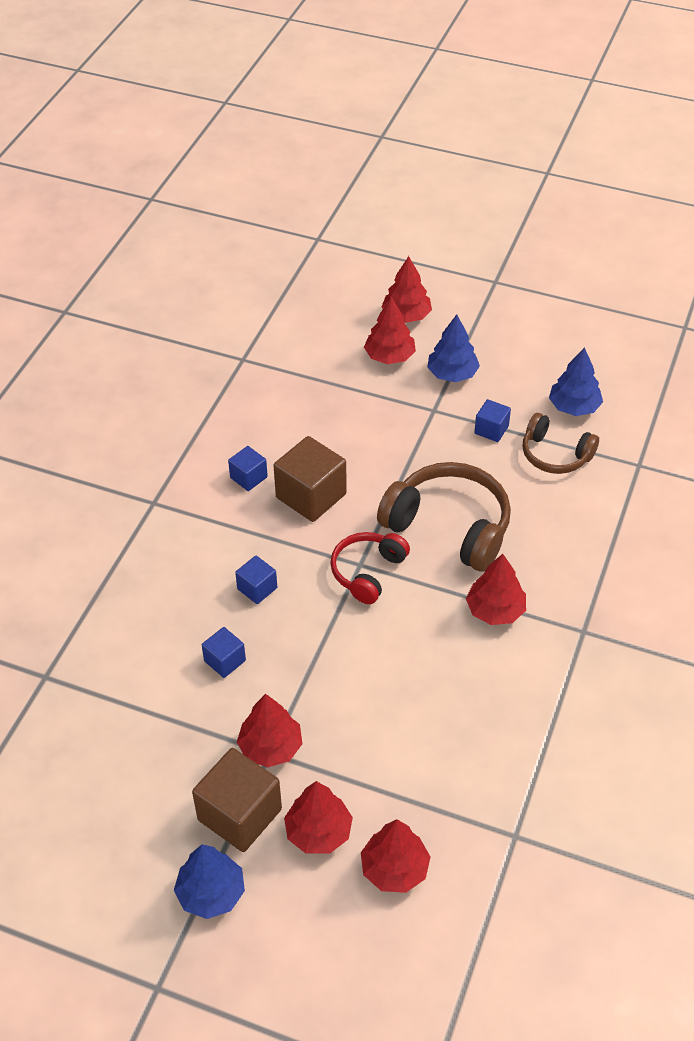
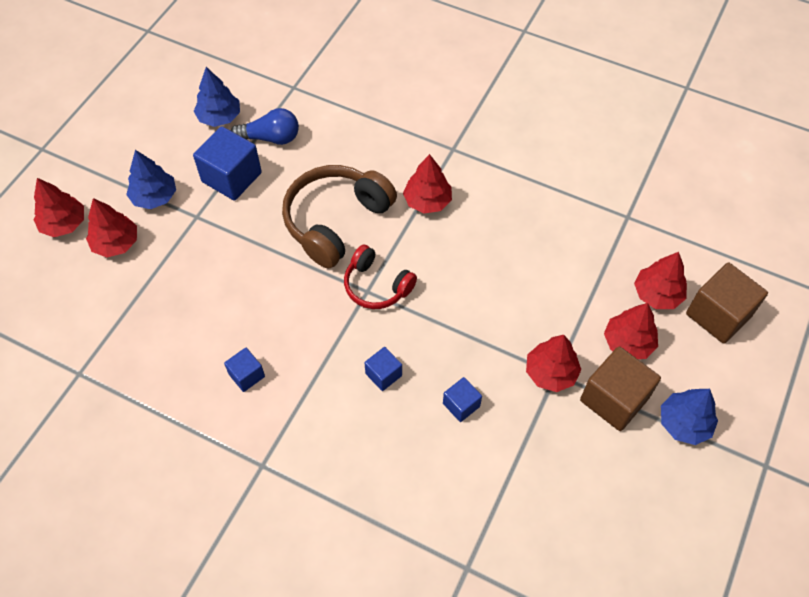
camera: 85 degrees left, 10 degrees up
(311, 496) = (281, 323): brown cube -> brown cube (718, 315)
(491, 430) = (231, 177): blue cube -> blue cube, size x1.86
(555, 454) = (271, 138): brown headphones -> blue light bulb

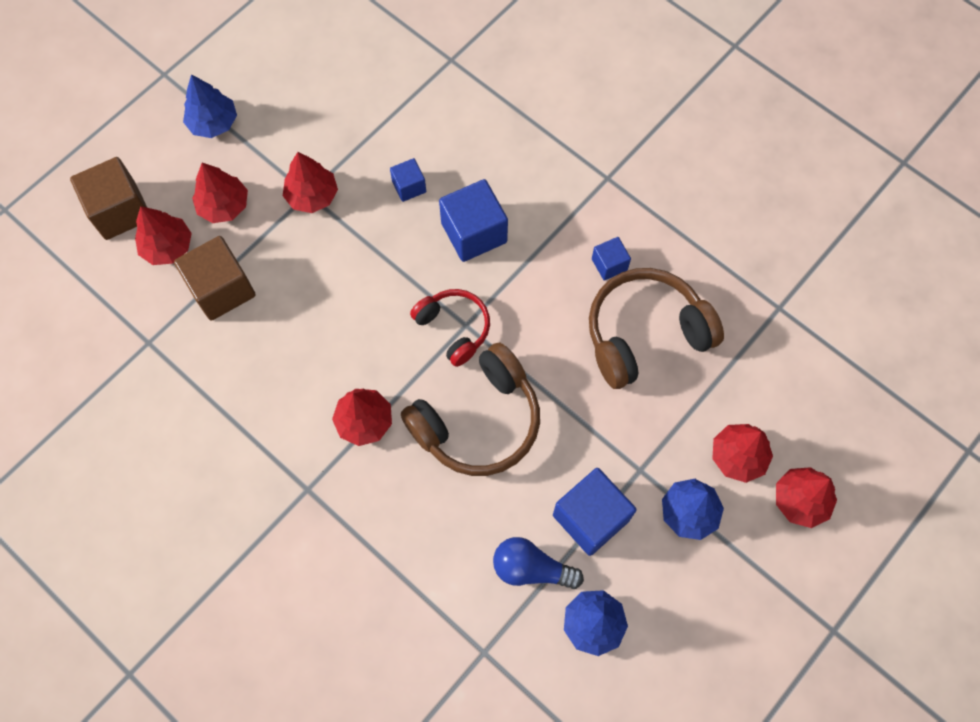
camera: 165 degrees left, 10 degrees up
(204, 320) = (645, 334): none -> brown headphones
(383, 374) = (474, 232): blue cube -> blue cube, size x1.86
(614, 399) = (265, 158): brown cube -> brown cube (222, 289)

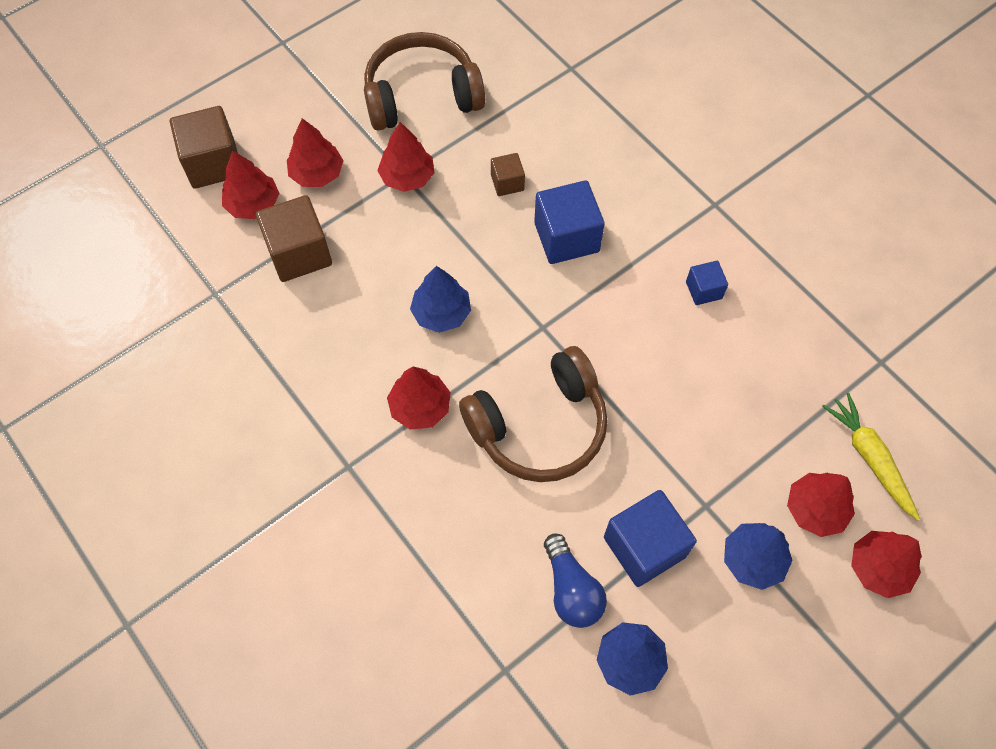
camera: 10 degrees right, 5 degrees down
(213, 123) = (322, 94): blue tree -> blue tree (441, 313)
(409, 186) = (507, 183): blue cube -> brown cube
(454, 328) = (530, 329): red headphones -> none
(531, 568) = (571, 589): blue light bulb -> blue light bulb turned 135 degrees counterclockwise
(645, 334) = (731, 366): brown headphones -> brown headphones (421, 96)
(780, 400) = (869, 457): none -> yellow carrot

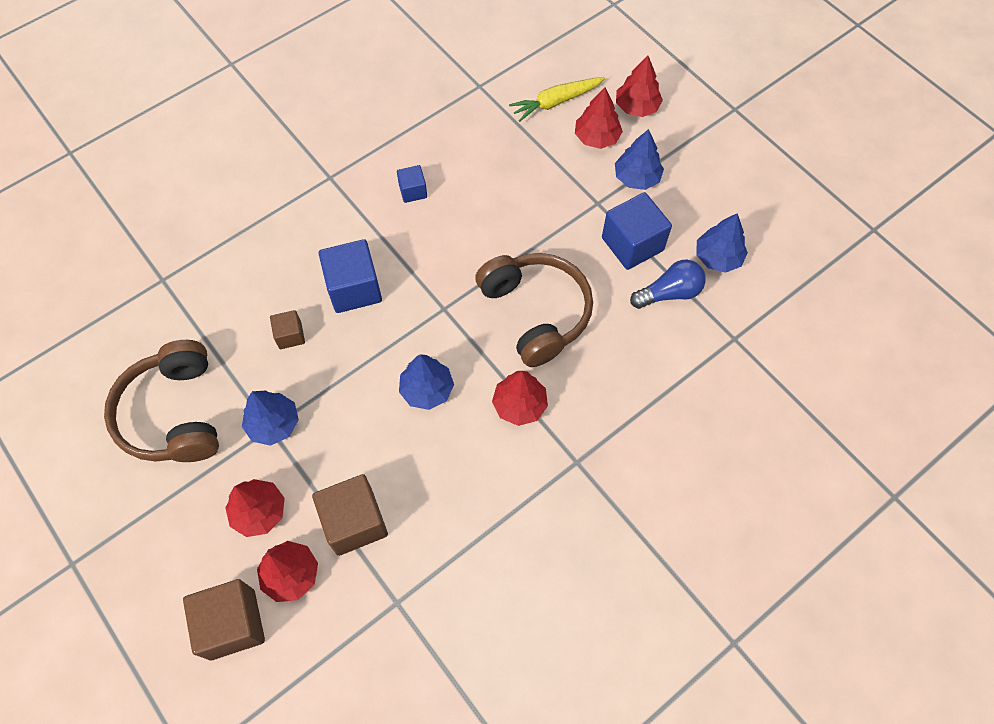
camera: 90 degrees left, 0 degrees up
(407, 177) = (273, 424): red tree -> blue tree

